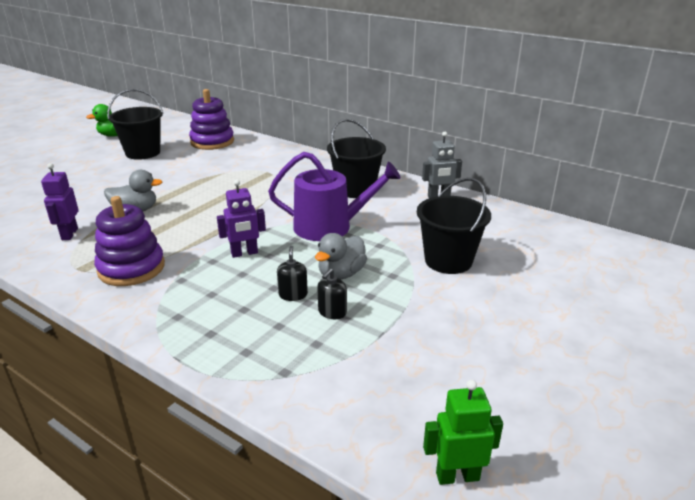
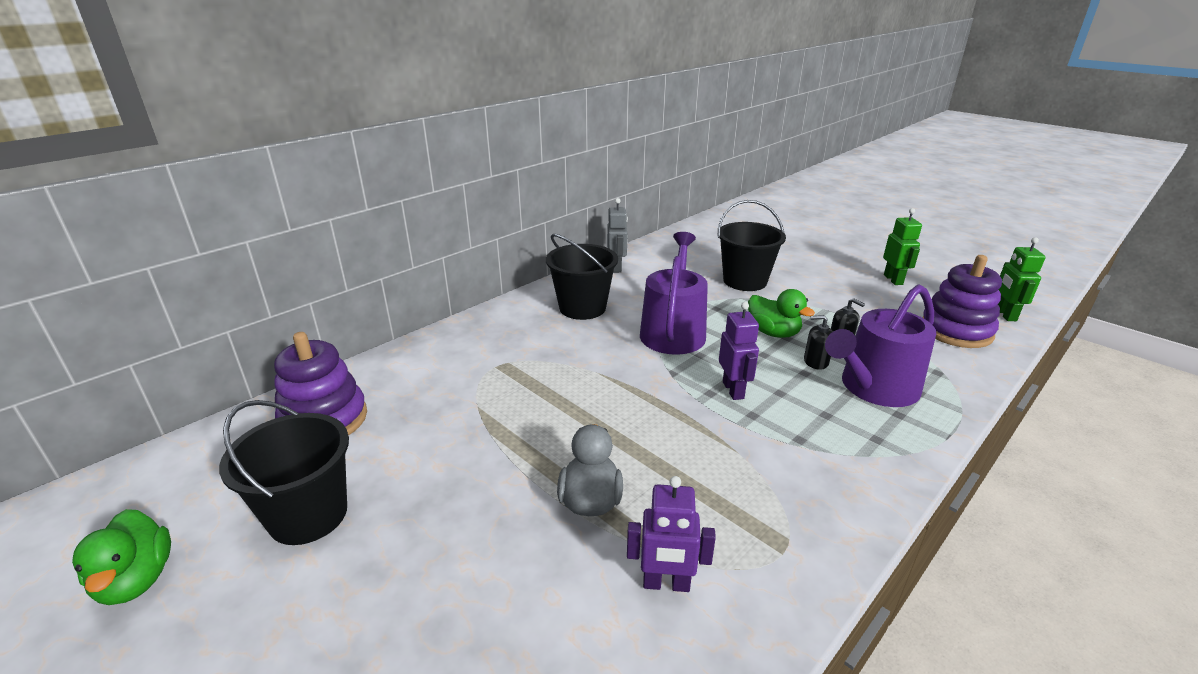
camera: 80 degrees left, 0 degrees up
(131, 268) = (776, 488): purple stacking toy -> purple stacking toy (956, 331)
(251, 324) = (874, 388): none -> purple watering can
(341, 274) = (773, 333): grey duck -> green duck
(520, 374) = (893, 280): none -> green robot

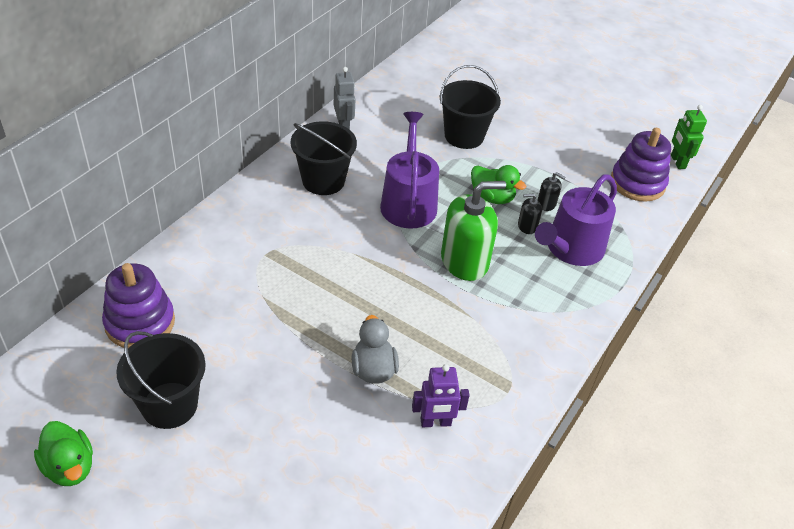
camera: 15 degrees left, 15 degrees up
(733, 390) = (464, 261): purple robot -> green soap dispenser
(893, 280) = (592, 125): green robot -> none

